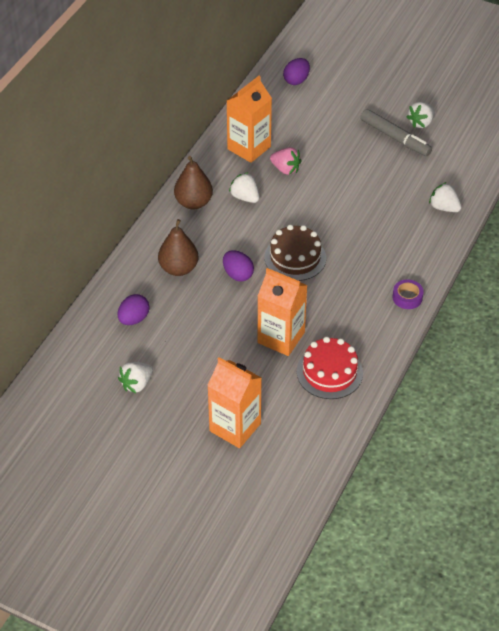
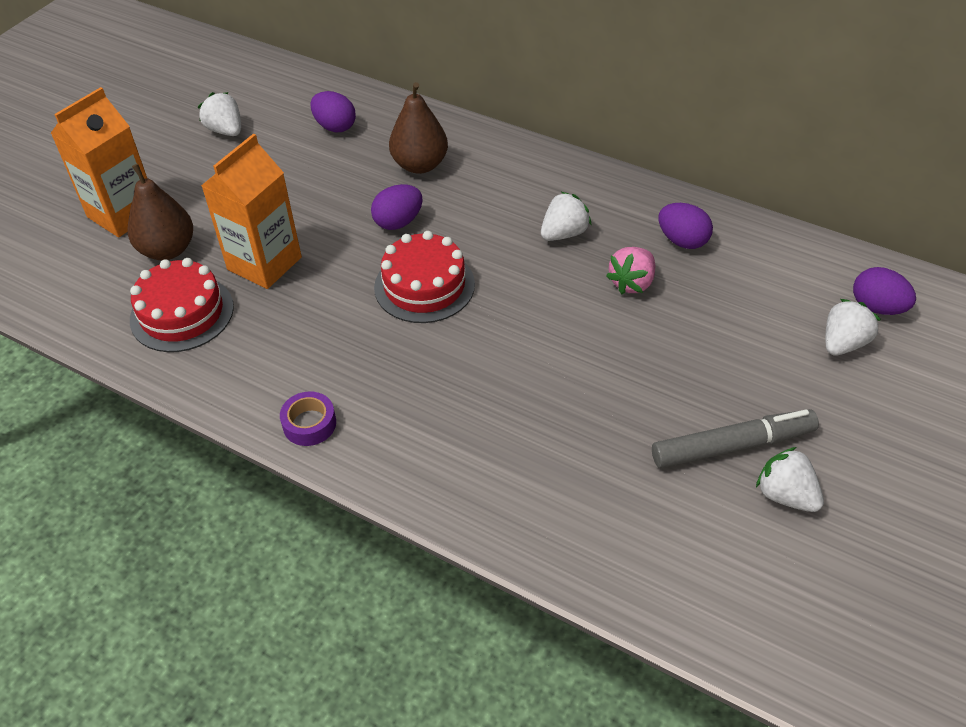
camera: 95 degrees right, 0 degrees up
(193, 202) = (553, 179): brown pear -> brown pear (168, 250)
(249, 148) = (682, 241): orange carton -> purple egg
(295, 257) = (424, 286): brown cake -> red cake
(395, 138) = (732, 446): grey marker -> grey marker turned 150 degrees counterclockwise
(444, 207) = (531, 506): white strawberry -> white strawberry (843, 343)

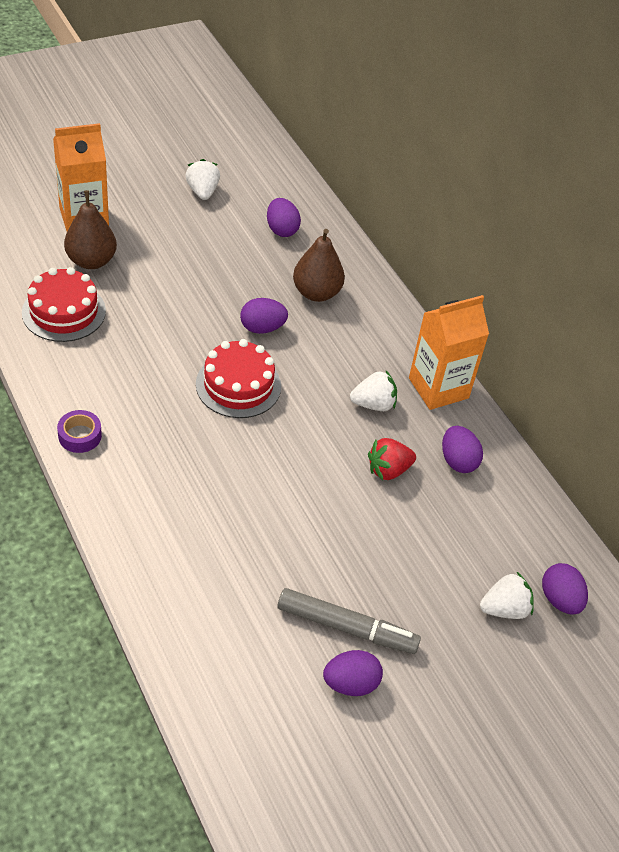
camera: 25 degrees right, 0 degrees up
(264, 263) = (145, 307): orange carton -> orange carton (438, 388)
(632, 283) = (388, 470): pink strawberry -> red strawberry
(785, 495) = (350, 684): white strawberry -> purple egg

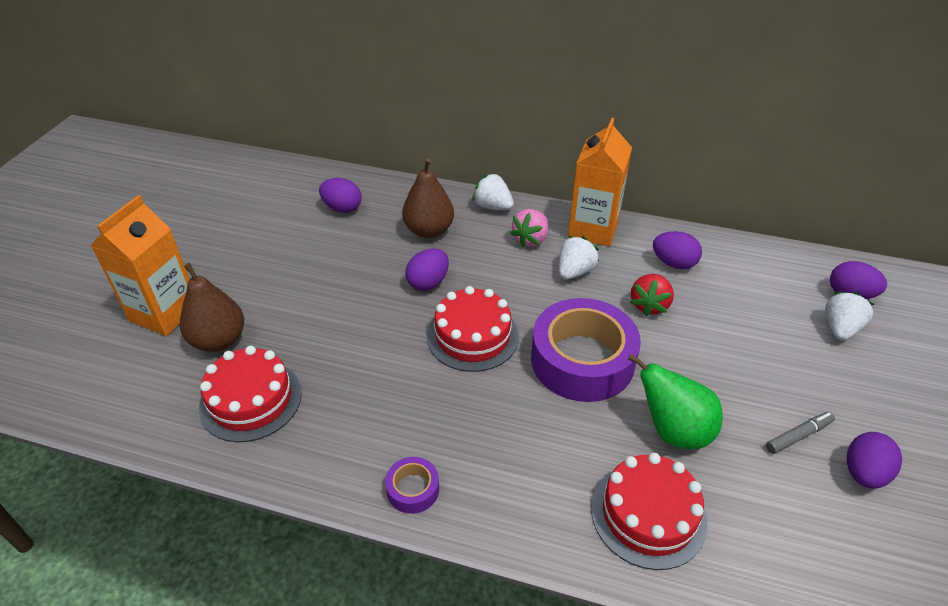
camera: 40 degrees left, 5 degrees down
(182, 570) = (648, 514): none -> red cake
(202, 192) = (243, 224): white strawberry -> white strawberry (492, 206)
(271, 548) = (673, 431): none -> green pear
(283, 460) = (582, 360): none -> purple tape
(347, 627) = (798, 436): grey marker -> grey marker, size x0.54
(379, 357) = (530, 239): none -> pink strawberry

